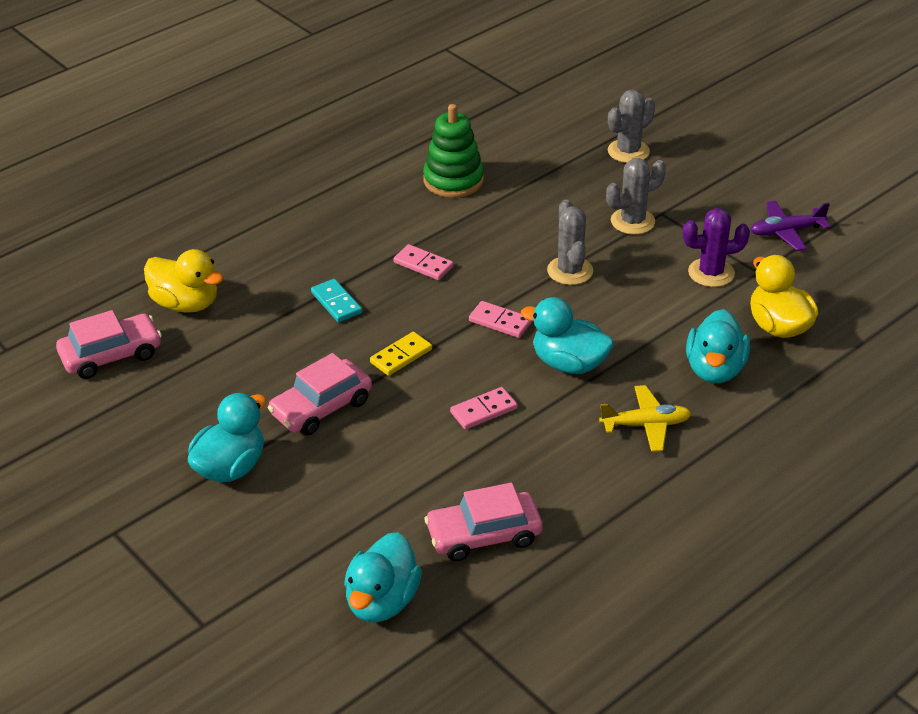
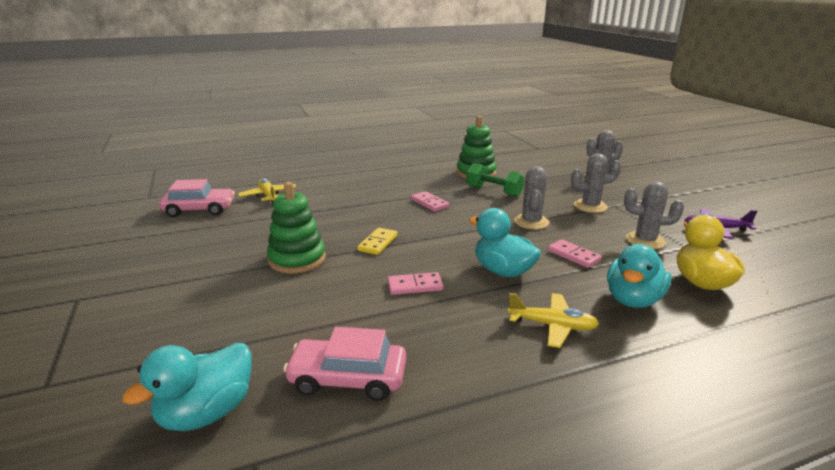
camera: 20 degrees right, 15 degrees down
(186, 304) = (268, 196): yellow duck -> yellow plane
(230, 467) = (199, 279): turquoise duck -> none
(321, 407) = (297, 259): pink car -> green stacking toy
(336, 303) = (358, 210): turquoise domino -> none
(401, 356) = (378, 243): yellow domino -> yellow domino turned 45 degrees counterclockwise
(497, 219) = (494, 192): none -> green dumbbell
(500, 322) = (463, 238): pink domino -> pink domino (573, 255)
(711, 273) = (645, 241): purple cactus -> grey cactus

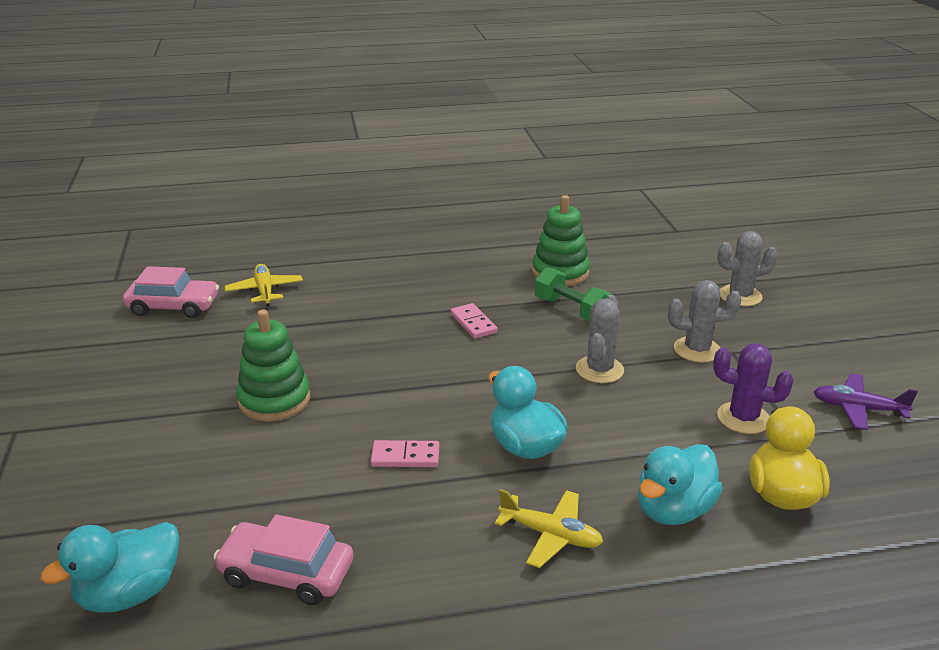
camera: 10 degrees right, 5 degrees up
(378, 243) = (382, 385): yellow domino -> none
(573, 255) = (630, 432): pink domino -> none
(645, 241) = (743, 418): grey cactus -> purple cactus

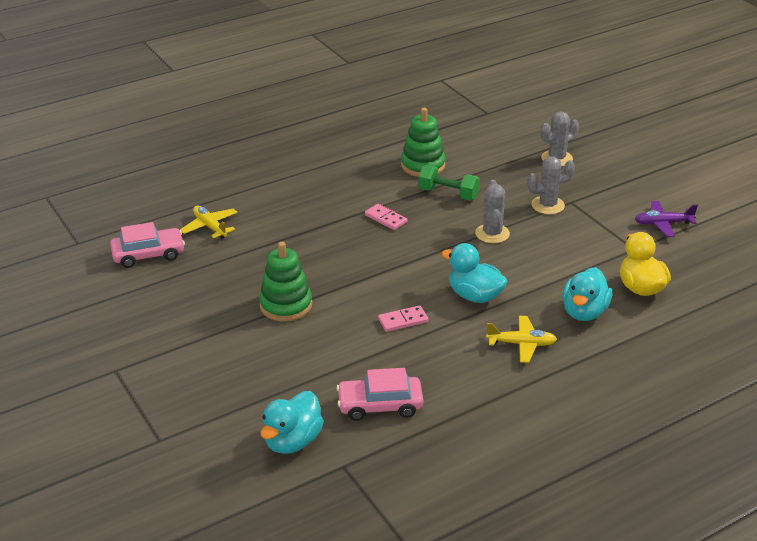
camera: 20 degrees left, 5 degrees up
(743, 418) = (598, 246): purple cactus -> none

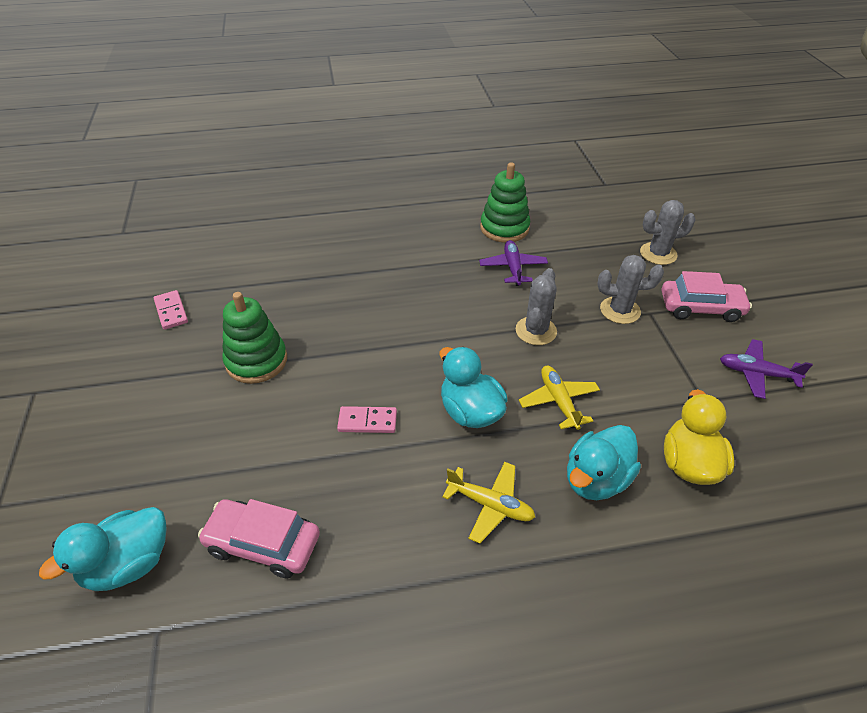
camera: 20 degrees right, 10 degrees up
(148, 254) = (172, 262): pink car -> pink car (700, 307)
(210, 227) = (250, 246): yellow plane -> yellow plane (558, 401)
(386, 219) = (429, 281): pink domino -> pink domino (171, 311)
(448, 194) = (513, 268): green dumbbell -> purple plane

